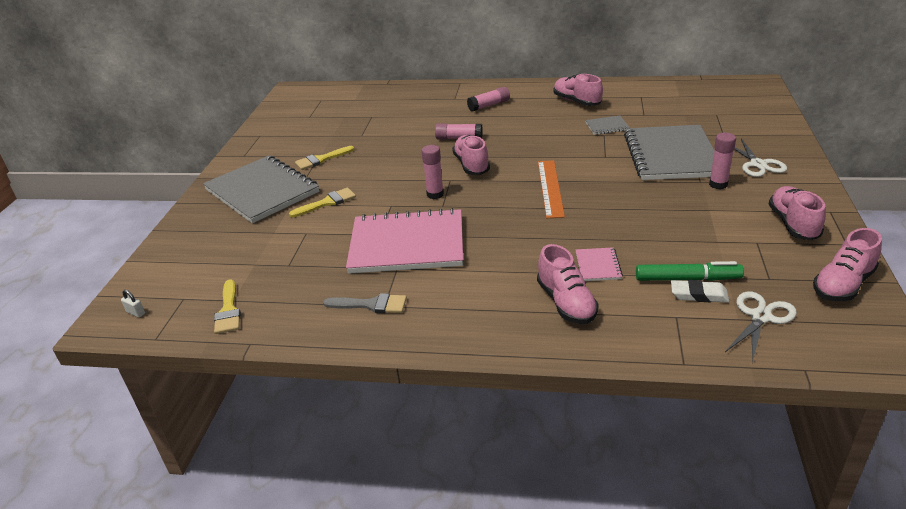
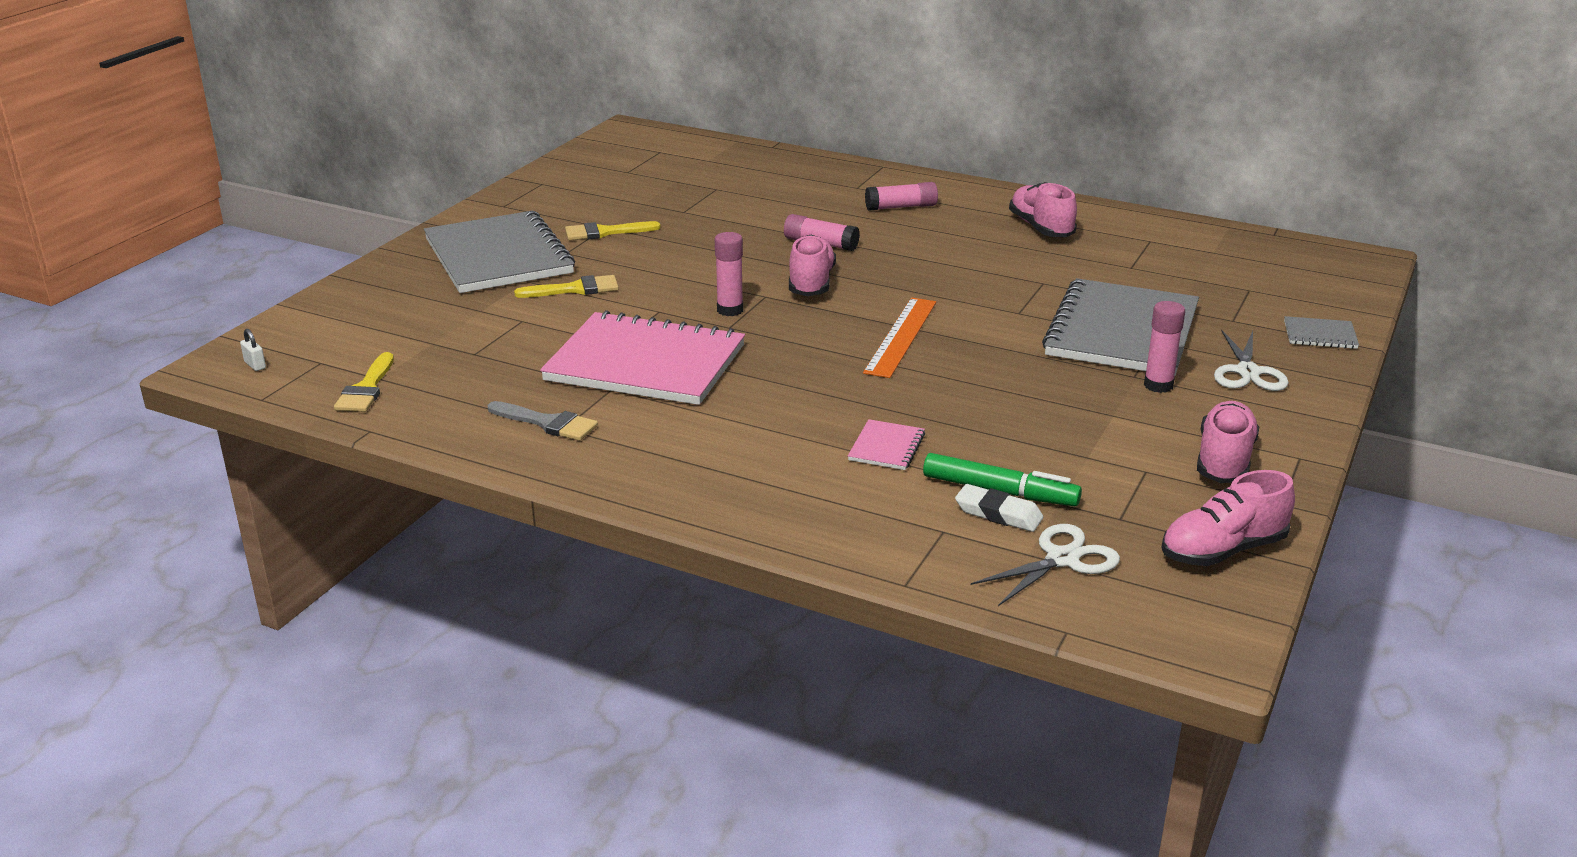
camera: 15 degrees right, 5 degrees down
(566, 303) = (805, 480): pink shoe -> none
(607, 126) = (1057, 272): grey notebook -> grey notebook (1320, 335)

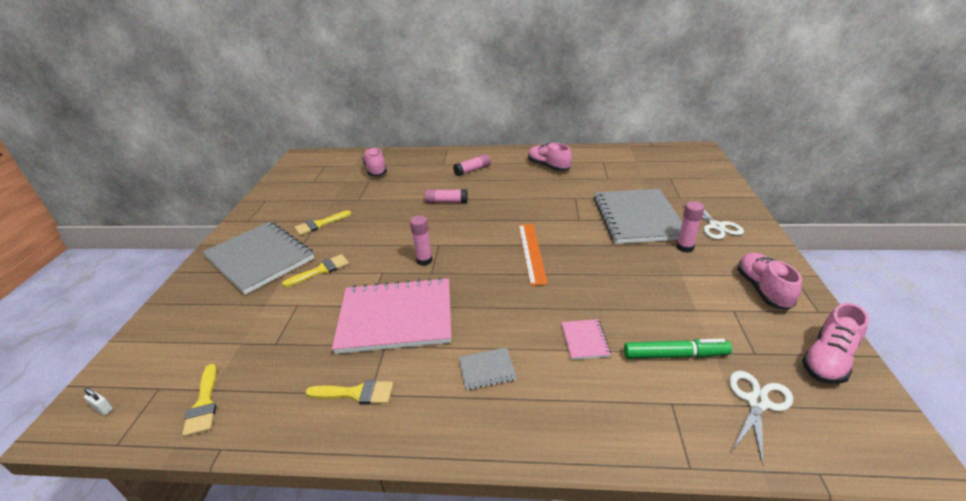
camera: 20 degrees left, 5 degrees up
(548, 423) = (356, 393): grey brush -> yellow brush
(811, 283) = (458, 229): pink shoe -> pink shoe (376, 170)
(998, 513) = (689, 375): white eraser -> none
(1320, 335) = (724, 195): grey notebook -> grey notebook (487, 370)

